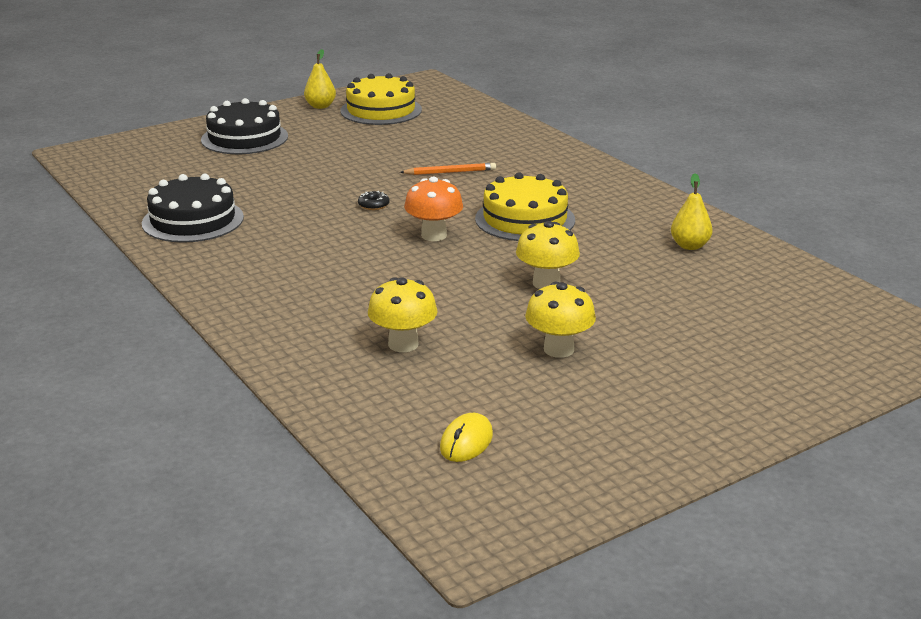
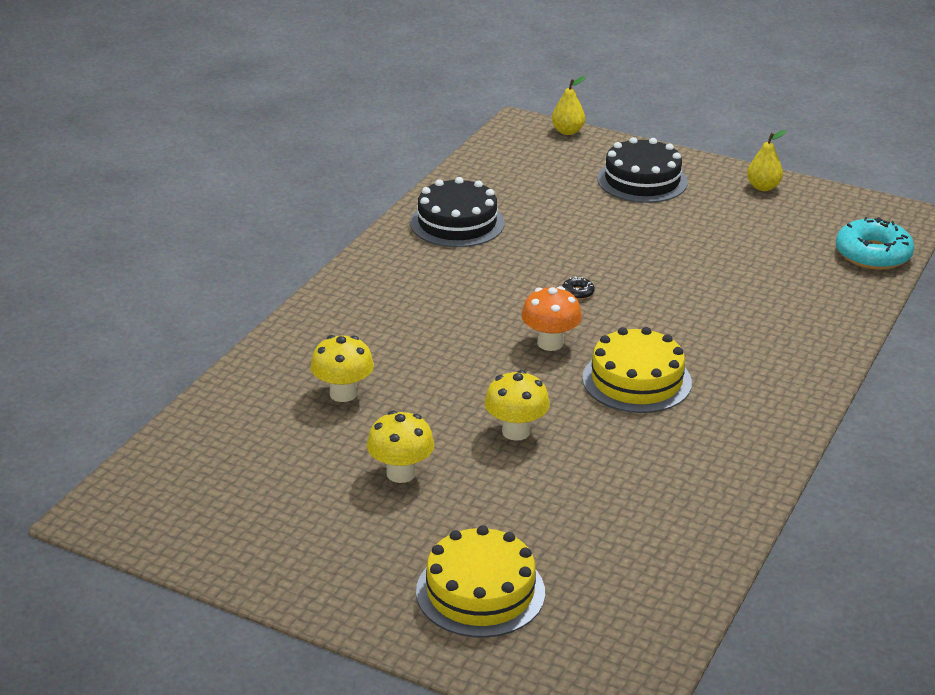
camera: 60 degrees right, 5 degrees up
(381, 110) = (796, 220): yellow cake -> yellow cake (480, 592)
(450, 172) = (695, 307): orange pencil -> none
(457, 104) = (873, 254): none -> turquoise donut
(466, 442) = (223, 471): yellow mouse -> none
(689, 246) = (682, 494): yellow pear -> yellow pear (567, 131)

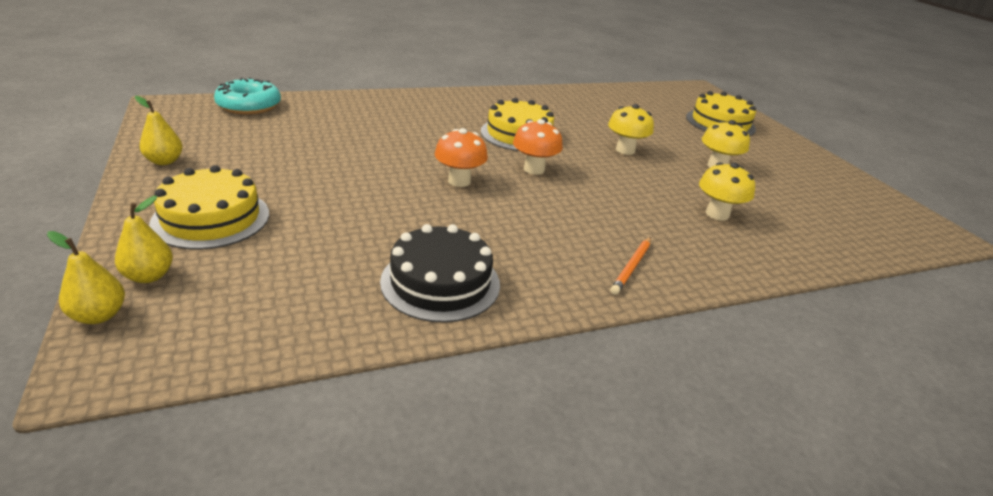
camera: 140 degrees left, 0 degrees up
(360, 298) = (631, 267): none -> orange pencil
(577, 292) = (459, 181): black donut -> orange mushroom
(591, 149) = (149, 276): none -> yellow pear
(642, 180) = (211, 218): black cake -> yellow cake

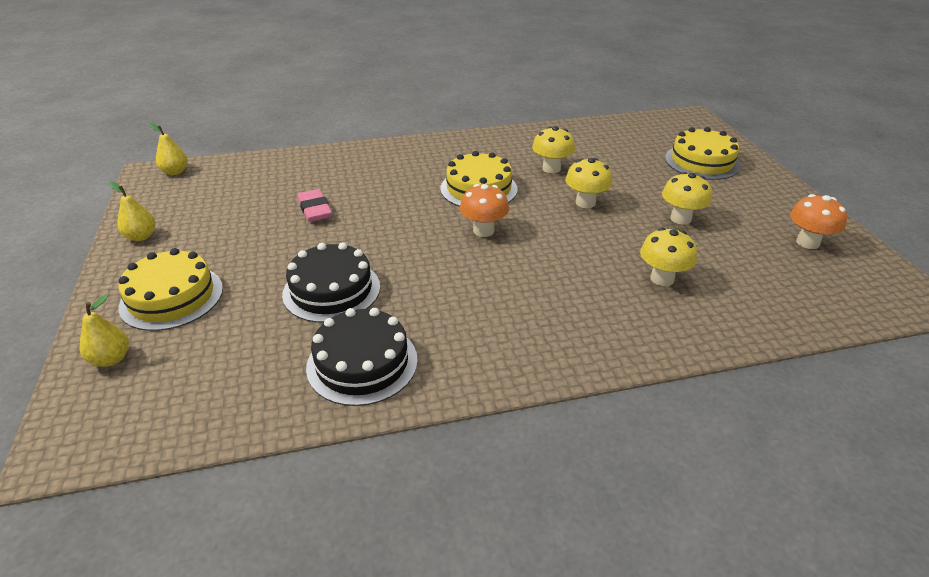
camera: 10 degrees right, 5 degrees up
(99, 315) = (66, 399): yellow pear -> yellow pear (175, 172)
(249, 105) = (225, 169): turquoise donut -> none
(355, 145) = (314, 209): none -> pink eraser
(390, 216) = (331, 290): none -> black cake
(459, 181) = (405, 248): orange mushroom -> orange mushroom (807, 242)
(584, 121) = (551, 168): none -> yellow mushroom
(631, 267) = (552, 344): orange pencil -> none

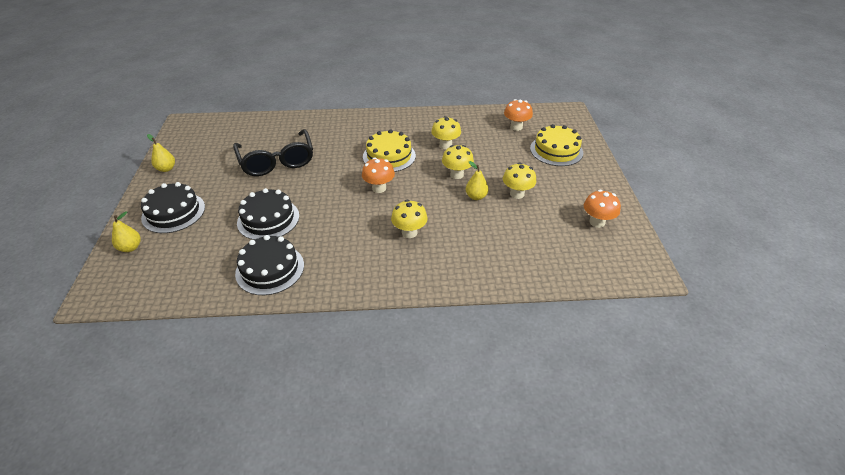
camera: 10 degrees right, 5 degrees up
(172, 297) = (173, 212): yellow cake -> black cake
(175, 172) = (198, 123): yellow pear -> yellow pear (476, 196)
(314, 209) = (277, 161): pink eraser -> black glasses
(634, 139) = (516, 127): none -> orange mushroom
(662, 278) = (481, 236): yellow mushroom -> yellow mushroom (409, 232)

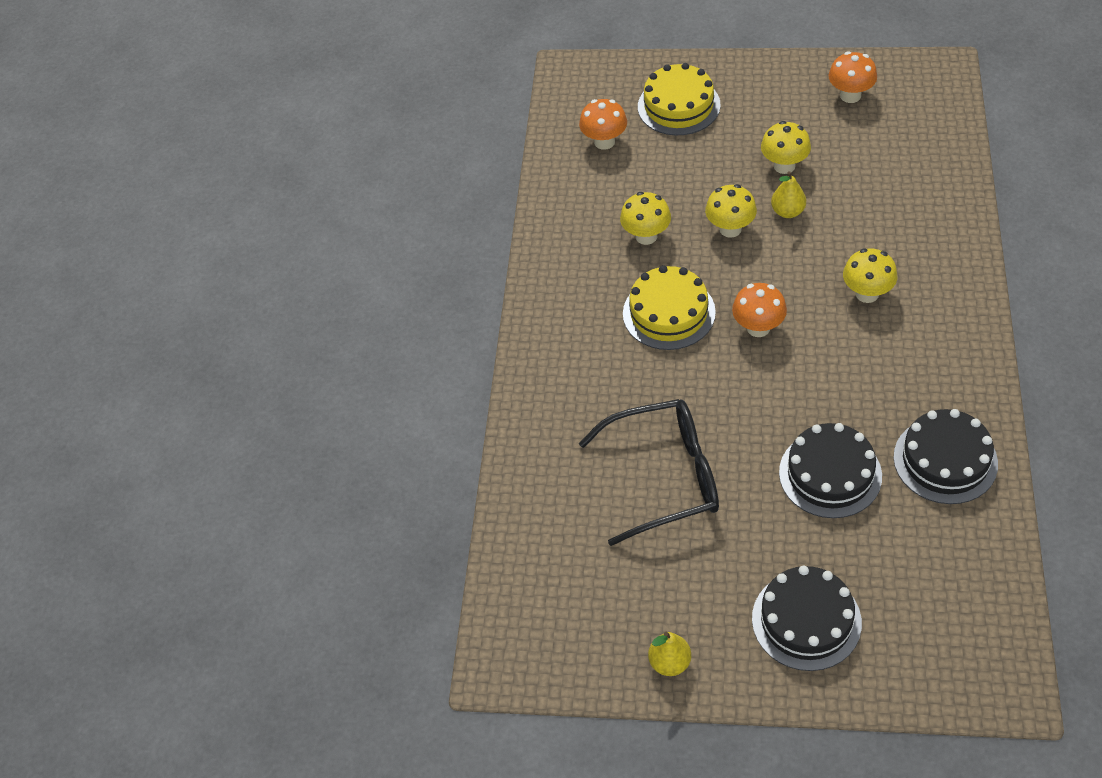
camera: 75 degrees left, 10 degrees up
(130, 247) = (897, 667): yellow pear -> none

